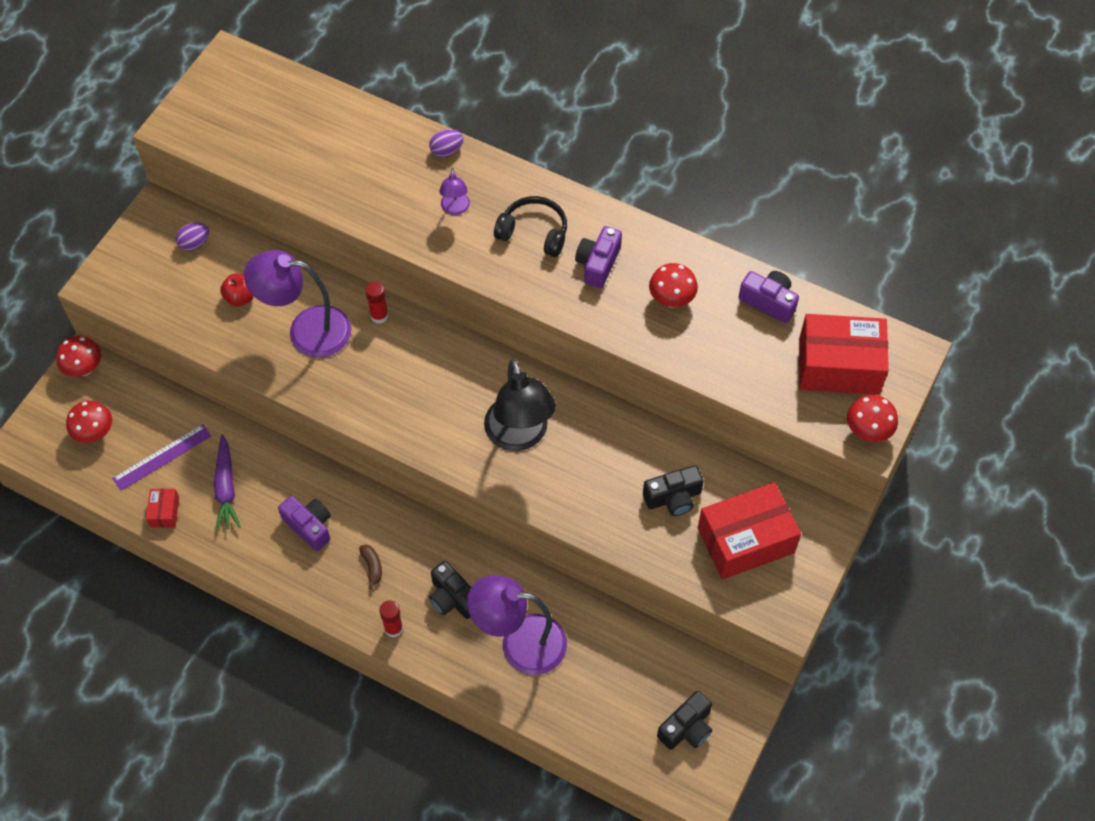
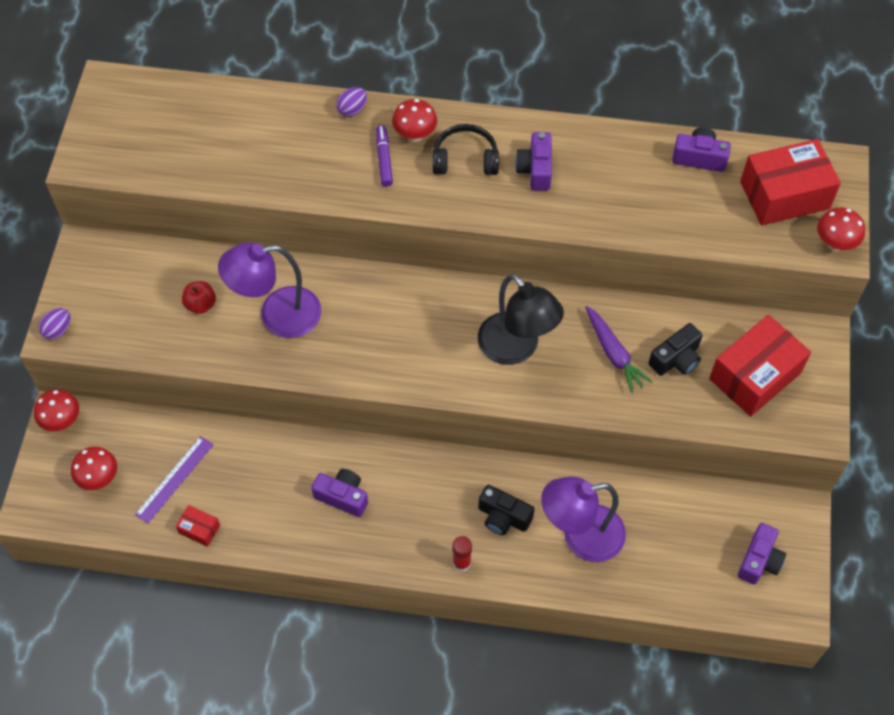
camera: 20 degrees left, 0 degrees up
(164, 512) = (199, 529): red box -> red box turned 45 degrees counterclockwise
(194, 243) = (134, 268): purple egg -> purple egg (58, 330)
(226, 488) = (248, 487): purple carrot -> purple carrot (613, 353)
(372, 567) = (417, 514): brown banana -> none
(379, 316) = (339, 281): red glue stick -> none
(455, 209) = (384, 159): purple lamp -> purple marker
(671, 300) = (614, 182): red mushroom -> red mushroom (415, 135)
(686, 728) = (759, 560): black camera -> purple camera

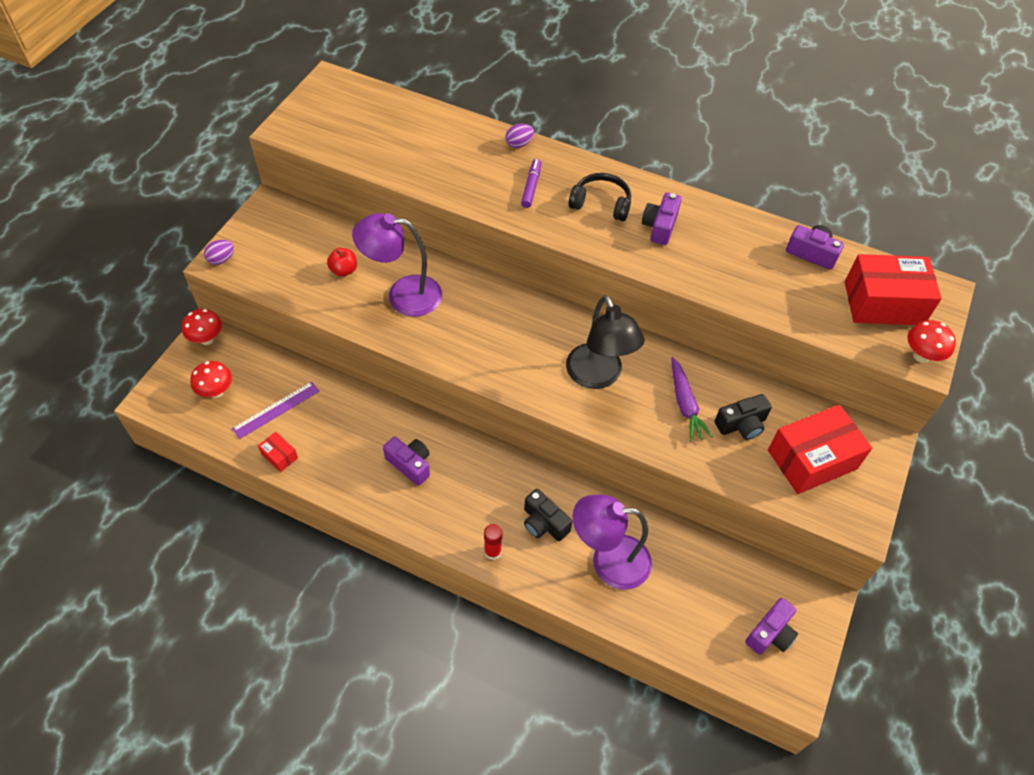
camera: 15 degrees right, 5 degrees down
(415, 135) = (564, 175): red mushroom -> none

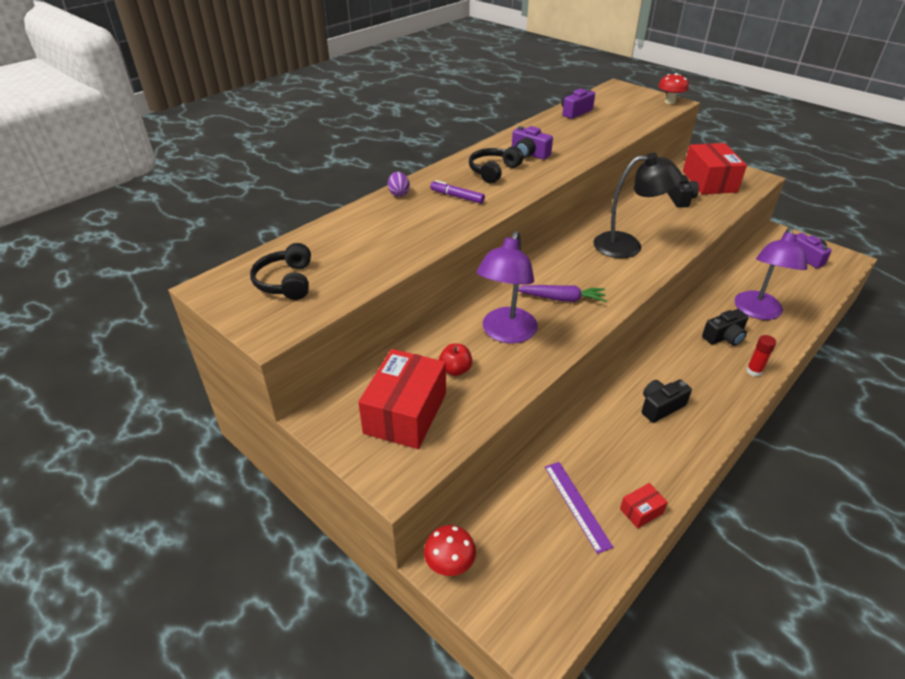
camera: 70 degrees left, 15 degrees down
(216, 391) = (537, 564): red mushroom -> none
(221, 259) = (391, 476): purple egg -> none
(348, 116) = (286, 282): none -> black headphones
(410, 464) = (660, 407): purple camera -> black camera
(685, 404) = (659, 215): purple carrot -> purple carrot (561, 299)
(883, 303) = (624, 102): red box -> red box (405, 413)

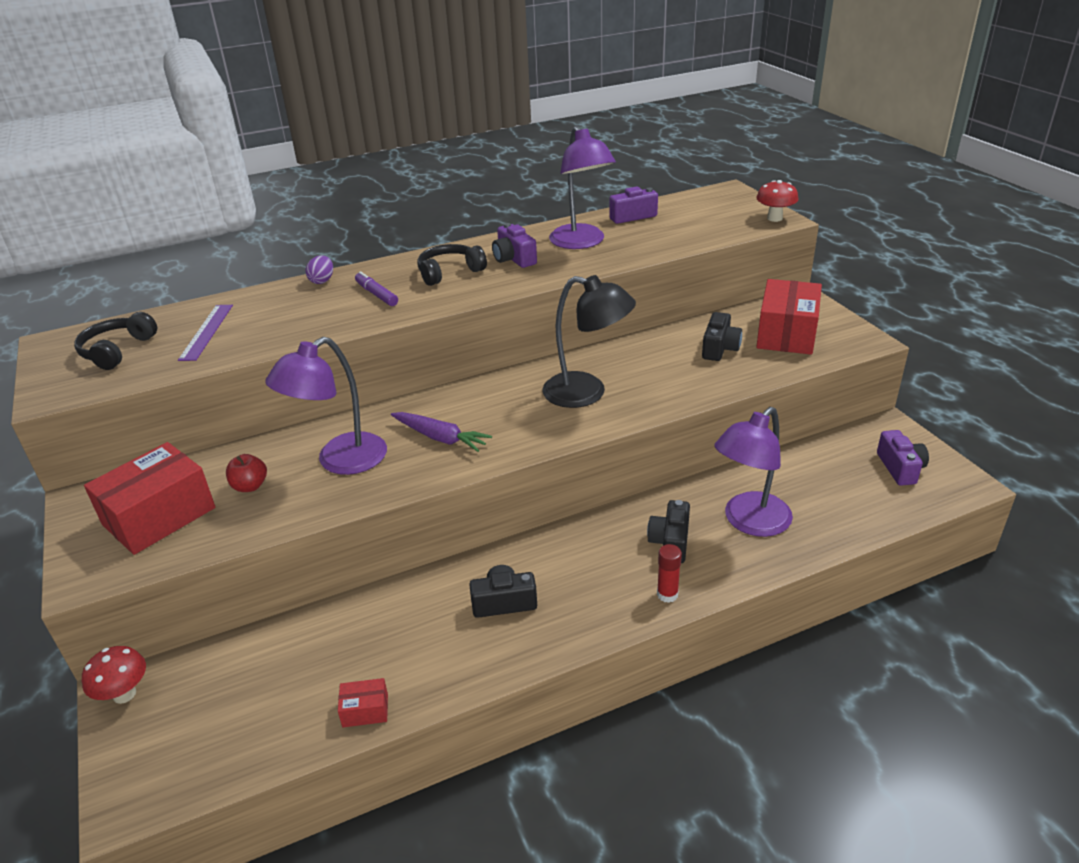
camera: 25 degrees right, 5 degrees down
(563, 135) = (581, 242): none -> purple lamp
(576, 505) = (303, 679): purple ruler -> purple ruler (206, 332)
(724, 337) = (670, 542): black camera -> black camera turned 105 degrees clockwise

